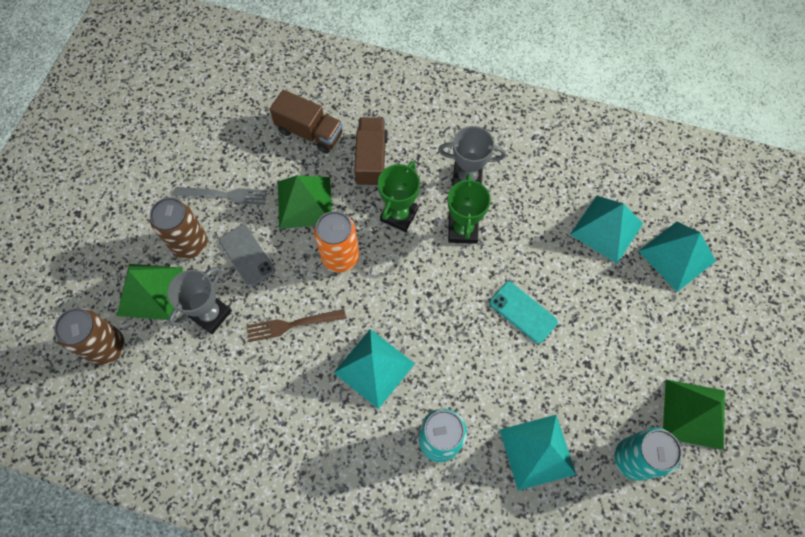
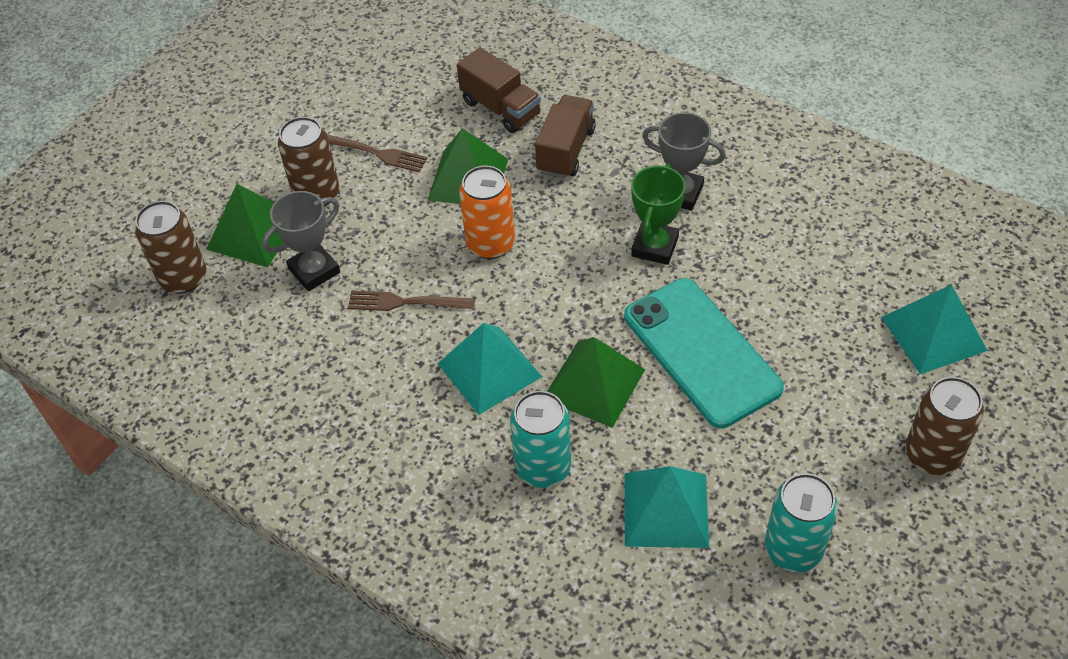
camera: 20 degrees right, 15 degrees down
(225, 195) = (377, 153): grey fork -> brown fork
(247, 255) = (379, 220): grey phone -> none
(399, 215) = (579, 214): green trophy -> none
(523, 312) = (701, 352): turquoise phone -> turquoise phone, size x1.92
(606, 229) = (846, 283): turquoise pyramid -> none
(694, 414) = (895, 518): green pyramid -> green pyramid (594, 384)
(703, 356) = (932, 455): none -> brown can

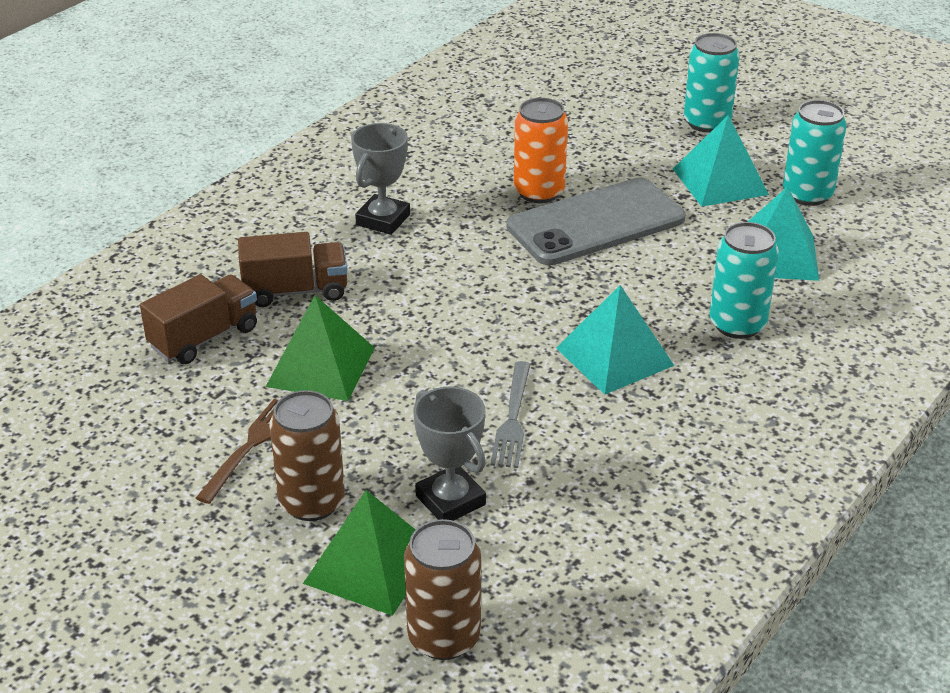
camera: 90 degrees left, 15 degrees down
(405, 302) = (512, 419): brown fork -> grey fork
(490, 244) = (431, 351): orange can -> orange can (539, 192)
(566, 151) = (295, 291): brown truck -> brown truck turned 150 degrees clockwise
(594, 384) = (634, 288): green pyramid -> none
(655, 246) = (455, 240): green trophy -> none
(701, 352) = (595, 223): turquoise phone -> grey phone
(932, 455) = (706, 122): brown can -> turquoise can
(933, 333) = (580, 107): turquoise pyramid -> turquoise pyramid (720, 181)

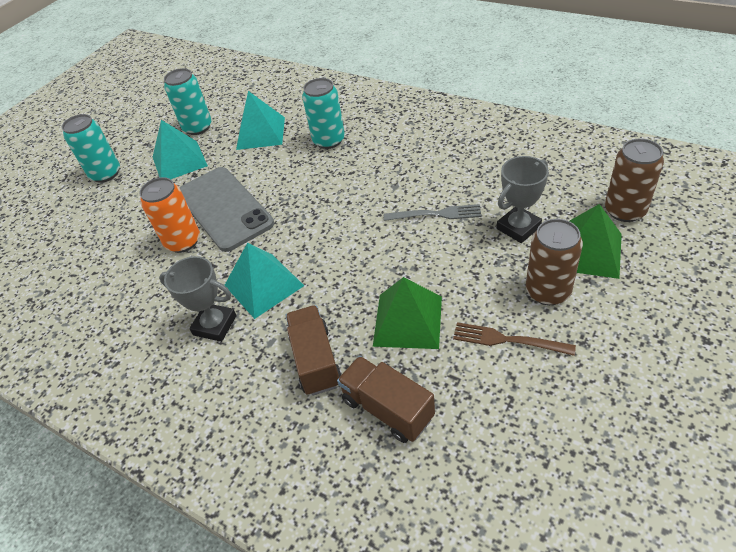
camera: 90 degrees left, 10 degrees up
(614, 356) = (367, 182): turquoise pyramid -> turquoise pyramid (263, 285)

